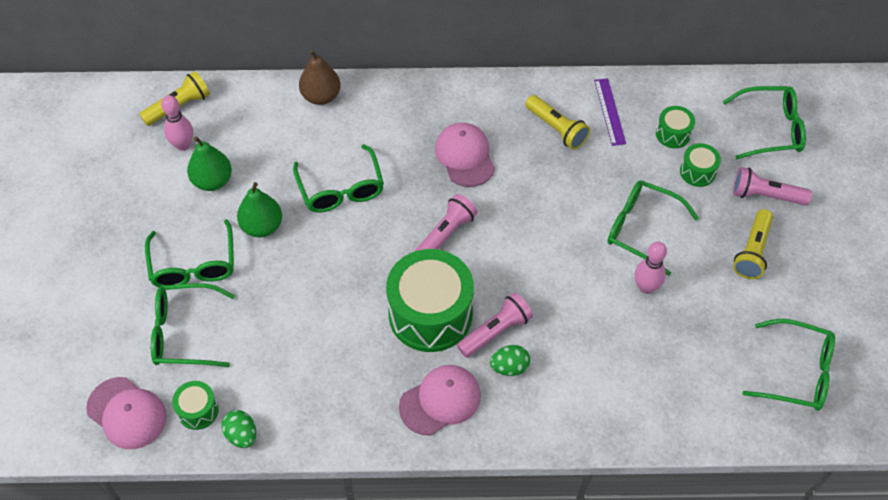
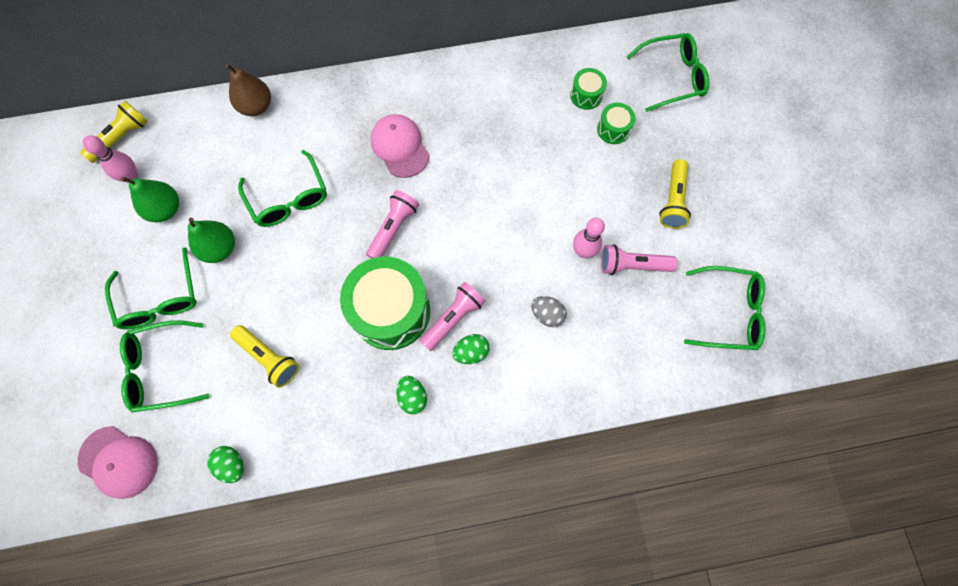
camera: 10 degrees left, 15 degrees up
(198, 410) = (187, 447): green drum -> none
(440, 401) = (412, 397): pink cap -> green egg
(556, 129) = (480, 106): yellow flashlight -> yellow flashlight (269, 358)
(597, 343) = (547, 314): none -> grey egg
(609, 111) = (526, 81): purple ruler -> none
(641, 229) = (571, 194): green glasses -> none
(765, 195) = (676, 143): pink flashlight -> pink flashlight (632, 265)

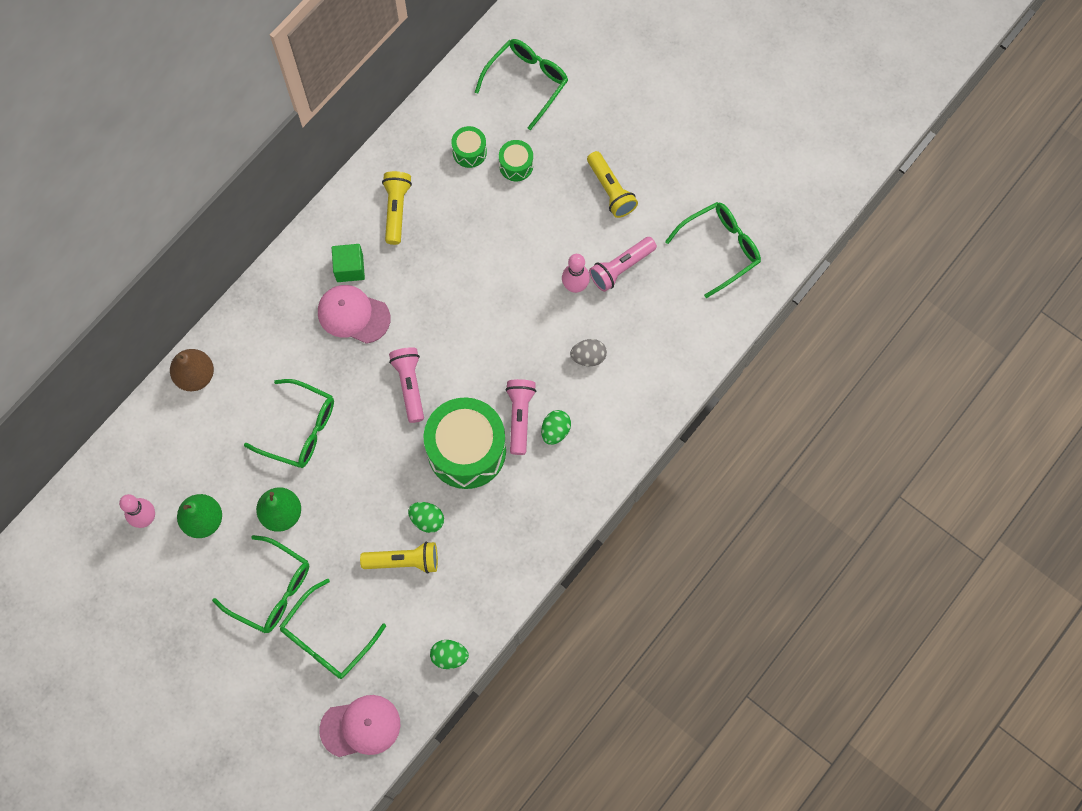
camera: 40 degrees left, 0 degrees up
(121, 138) = (102, 494): yellow flashlight -> yellow flashlight (396, 210)
(412, 397) = (540, 498): green egg -> green egg (427, 519)
(427, 113) = (349, 268): none -> green cube

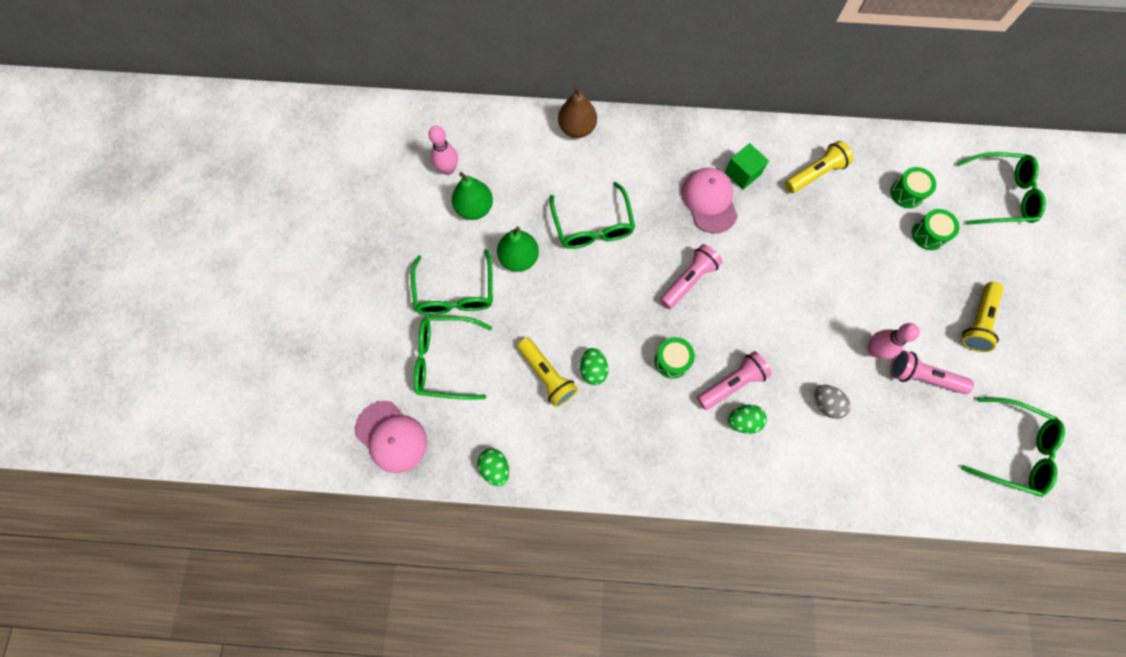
camera: 55 degrees right, 0 degrees up
(466, 450) = (671, 360): green drum -> green drum, size x0.46

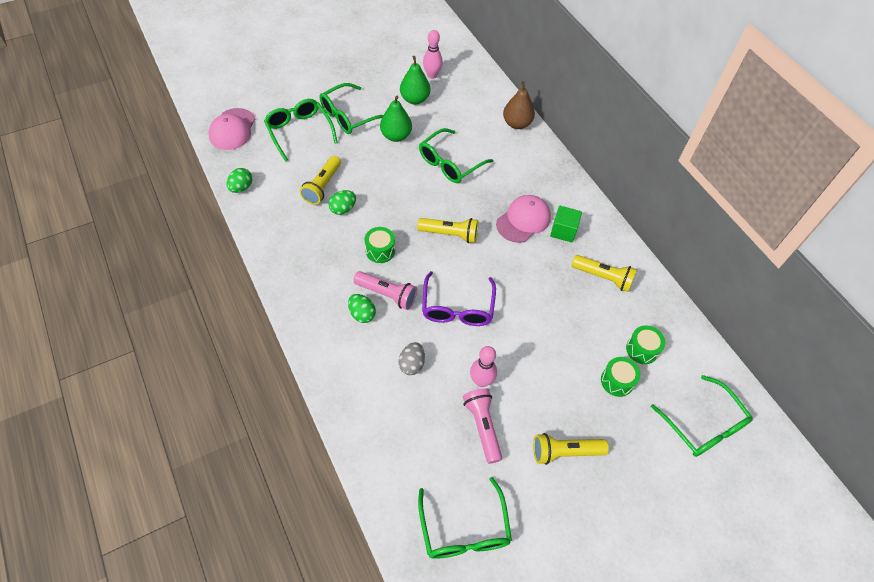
camera: 55 degrees right, 15 degrees down
(689, 280) = (450, 234): pink flashlight -> yellow flashlight
(782, 325) = (457, 308): none -> purple glasses

